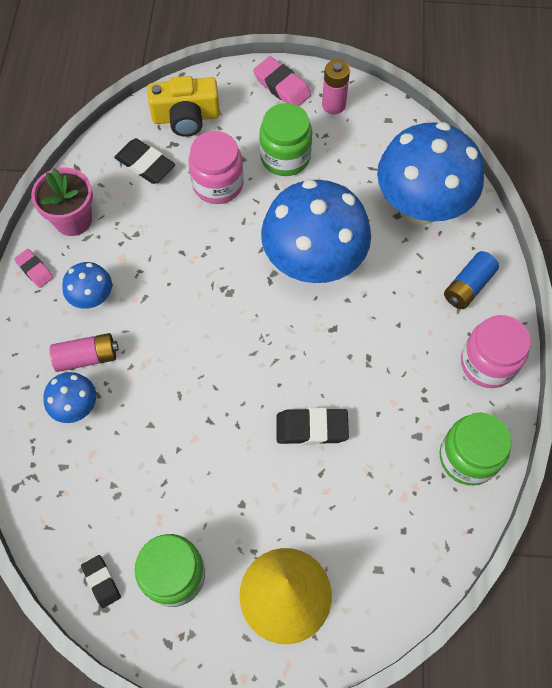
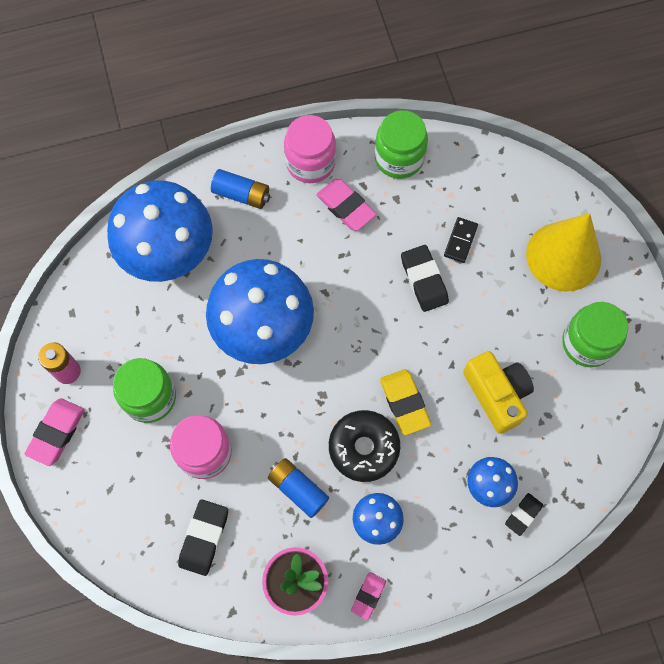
camera: 110 degrees left, 5 degrees up
(87, 357) = (438, 498): pink battery -> none
(101, 582) = (619, 396): black eraser -> black eraser (523, 514)
(152, 245) = (298, 489): none -> blue battery
(163, 310) = (364, 448): none -> black donut
(186, 117) = (128, 520): yellow camera -> yellow camera (496, 394)
(190, 361) = (404, 403): none -> yellow eraser
(344, 485) = (460, 241): none -> black domino
(423, 380) = (346, 207): none -> pink eraser

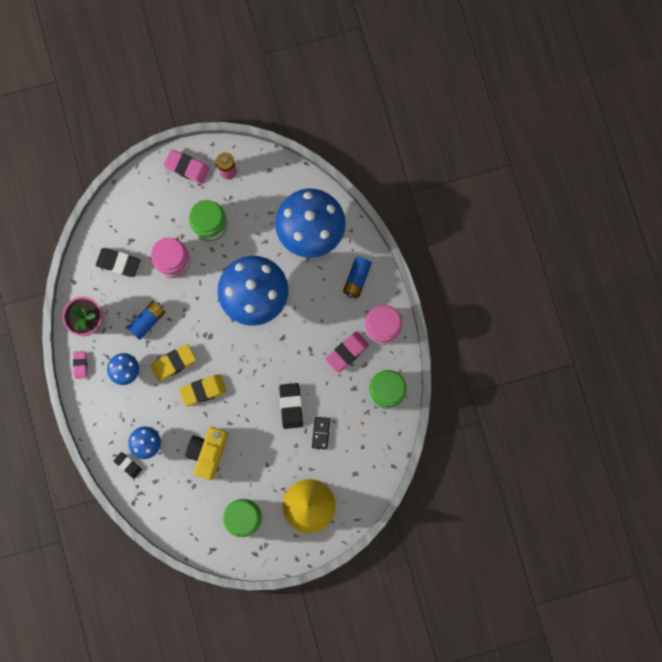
camera: 90 degrees right, 10 degrees up
(364, 448) = (173, 363): black donut -> yellow eraser
(368, 596) = (80, 365): pink eraser -> pink eraser turned 60 degrees clockwise
(424, 280) = (291, 406): black eraser -> black eraser turned 75 degrees counterclockwise
(460, 241) = (321, 433): black domino -> black domino turned 75 degrees clockwise
(496, 394) = (208, 452): yellow camera -> yellow camera turned 135 degrees clockwise

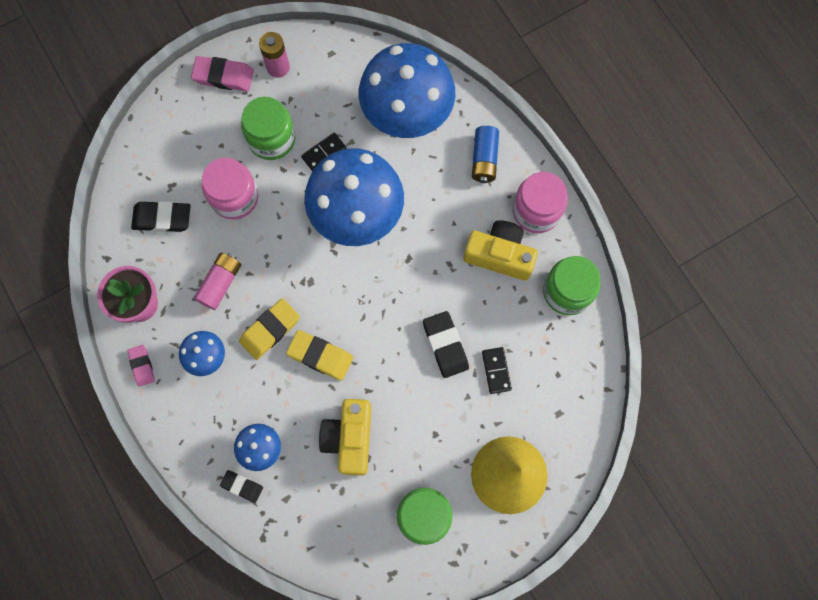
camera: 15 degrees left, 5 degrees down
(147, 321) = (220, 283): blue battery -> pink battery
(203, 390) = (320, 356): yellow eraser -> yellow eraser turned 60 degrees clockwise
(244, 244) = (323, 153): none -> black domino
(347, 352) = (499, 255): pink eraser -> yellow camera

